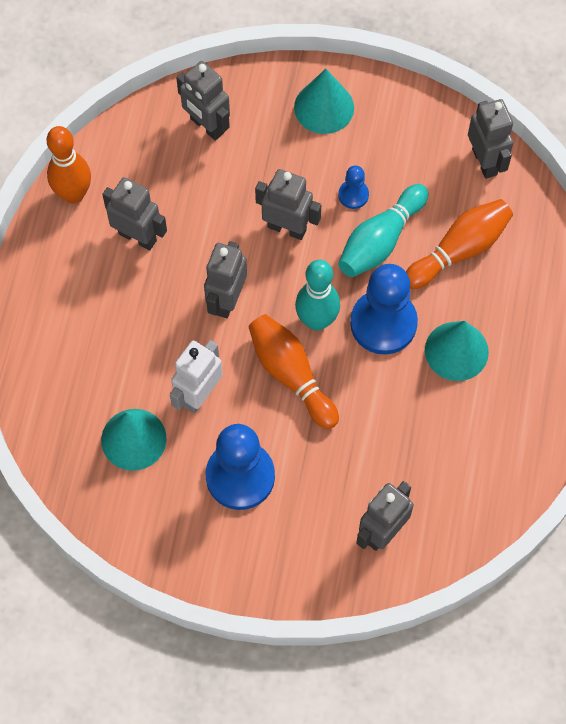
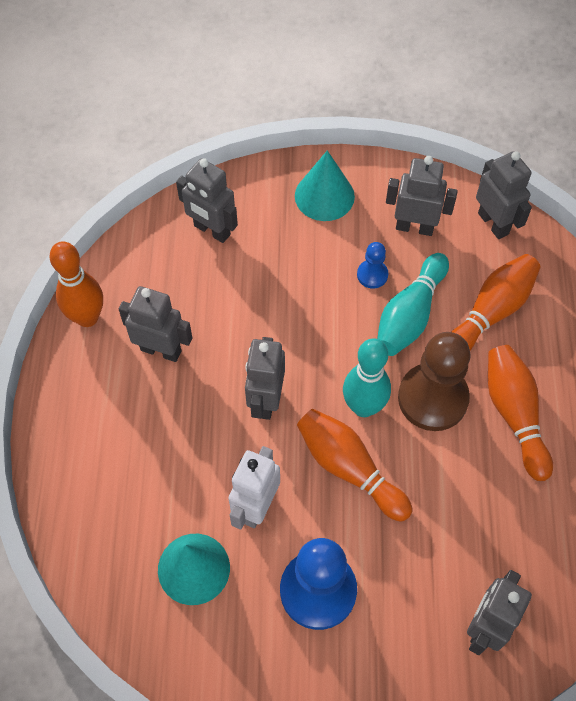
camera: 10 degrees left, 5 degrees down
(287, 228) = (313, 317): grey robot -> grey robot (414, 227)
(383, 323) = (433, 398): blue pawn -> brown pawn
(456, 351) = (514, 414): turquoise cone -> orange bowling pin

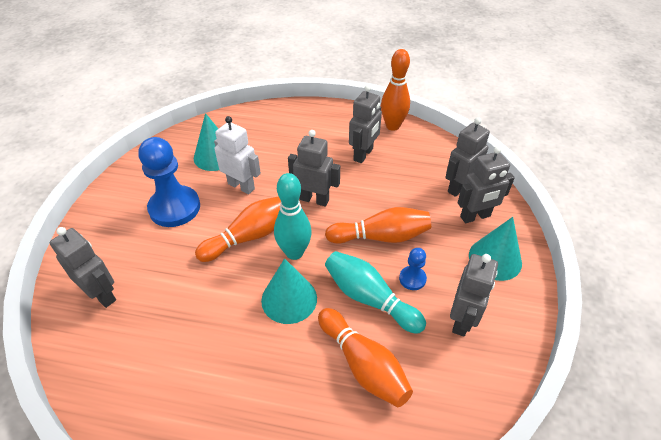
camera: 100 degrees right, 15 degrees down
(433, 398) = (289, 299): brown pawn -> turquoise cone
(493, 223) = (467, 394): grey robot -> grey robot (475, 216)
(514, 414) = (256, 358): orange bowling pin -> orange bowling pin (381, 237)

